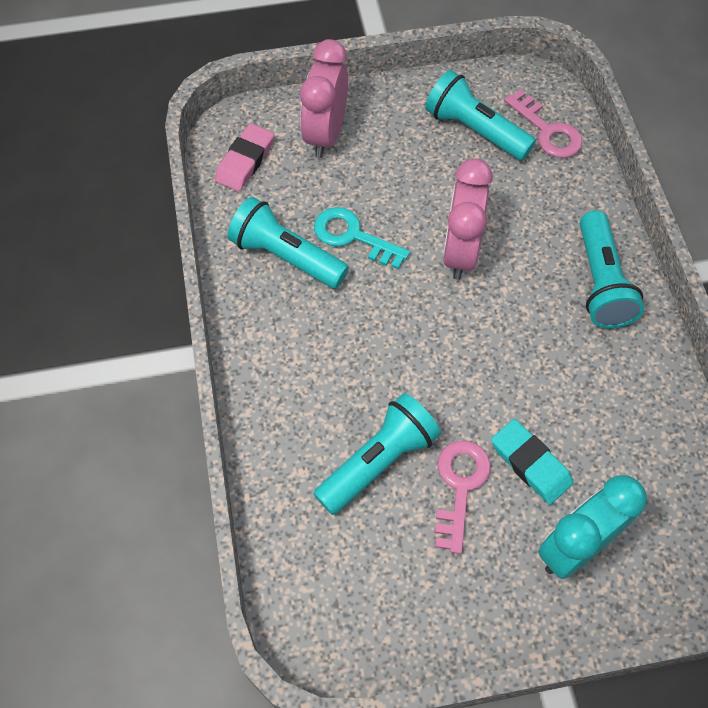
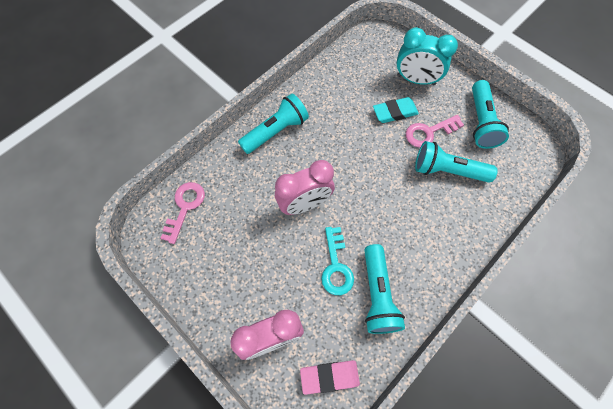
camera: 125 degrees left, 5 degrees up
(475, 130) = (209, 247): turquoise flashlight -> turquoise flashlight (481, 122)
(530, 464) = (395, 112): turquoise eraser -> turquoise eraser turned 60 degrees clockwise

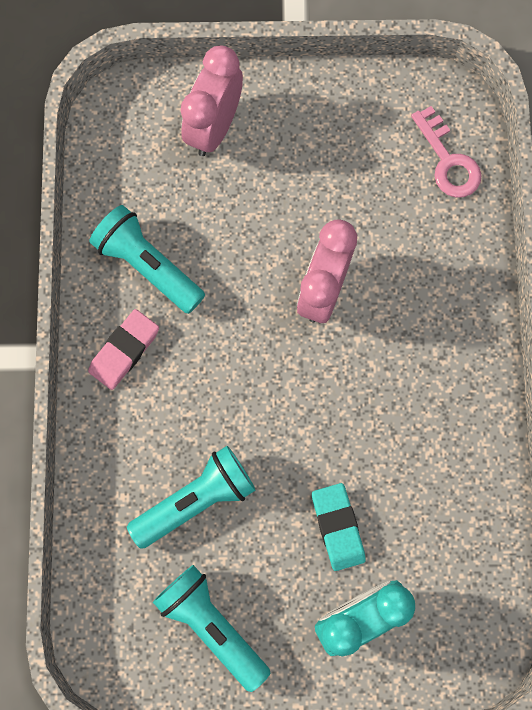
camera: 135 degrees right, 10 degrees up
(276, 131) = (455, 348): turquoise flashlight -> none
(329, 377) = (125, 146): pink eraser -> pink eraser (124, 350)
(336, 266) = (219, 254): turquoise key -> none
(395, 112) = (337, 527): turquoise eraser -> turquoise eraser turned 45 degrees counterclockwise
(429, 132) = (266, 538): pink key -> none

